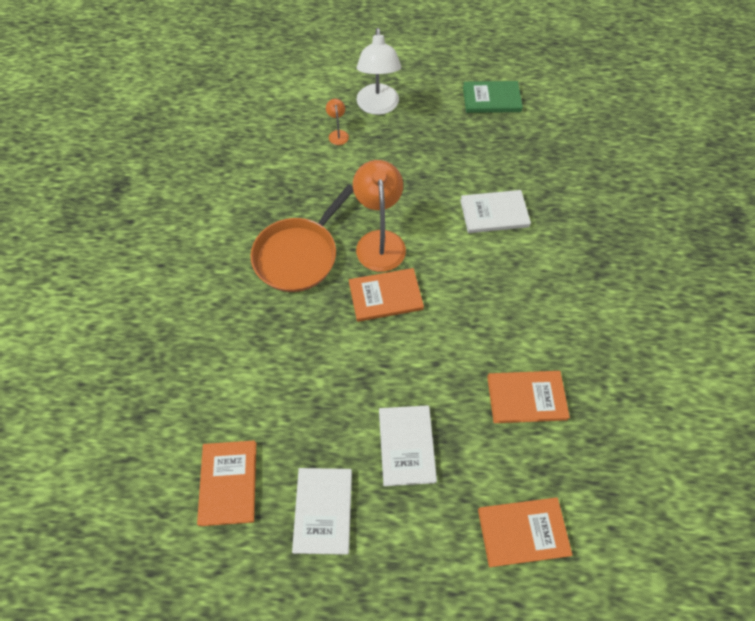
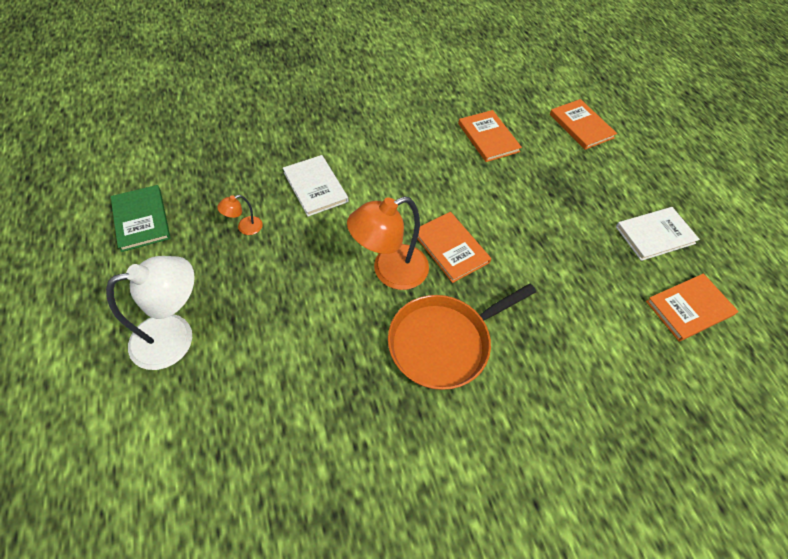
camera: 115 degrees left, 5 degrees down
(298, 255) = (443, 343): orange pan -> orange pan turned 135 degrees clockwise
(338, 134) = (239, 369): orange lamp -> orange lamp (245, 227)
(406, 445) = (572, 197): white book -> none

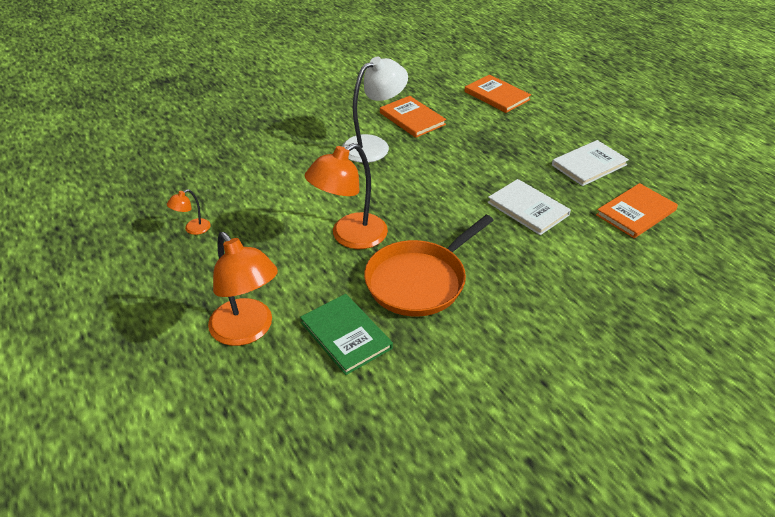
camera: 10 degrees left, 15 degrees down
(141, 219) = (81, 242): green book -> green book (346, 335)
(175, 336) = (149, 328): white lamp -> white lamp (374, 145)
(263, 363) = (247, 331): none -> orange lamp
(315, 187) = (254, 185): white book -> white book (528, 209)
(451, 248) = (403, 208): orange book -> none

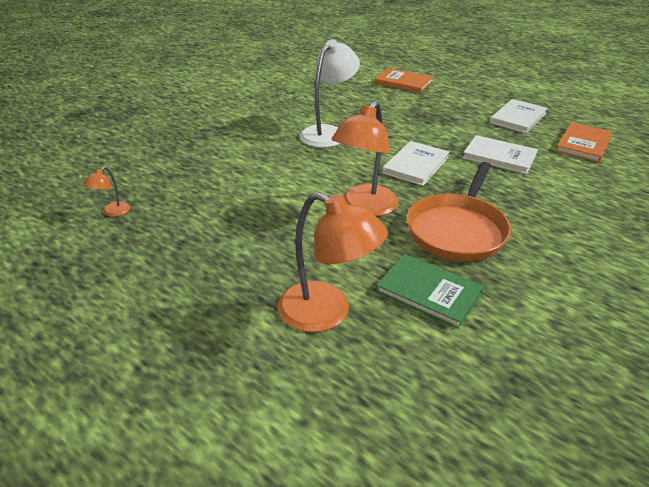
camera: 20 degrees left, 5 degrees down
(193, 229) = (199, 232): orange lamp -> orange lamp (112, 212)
(412, 119) = (346, 108): orange book -> none
(433, 201) = (415, 165): none -> white book

